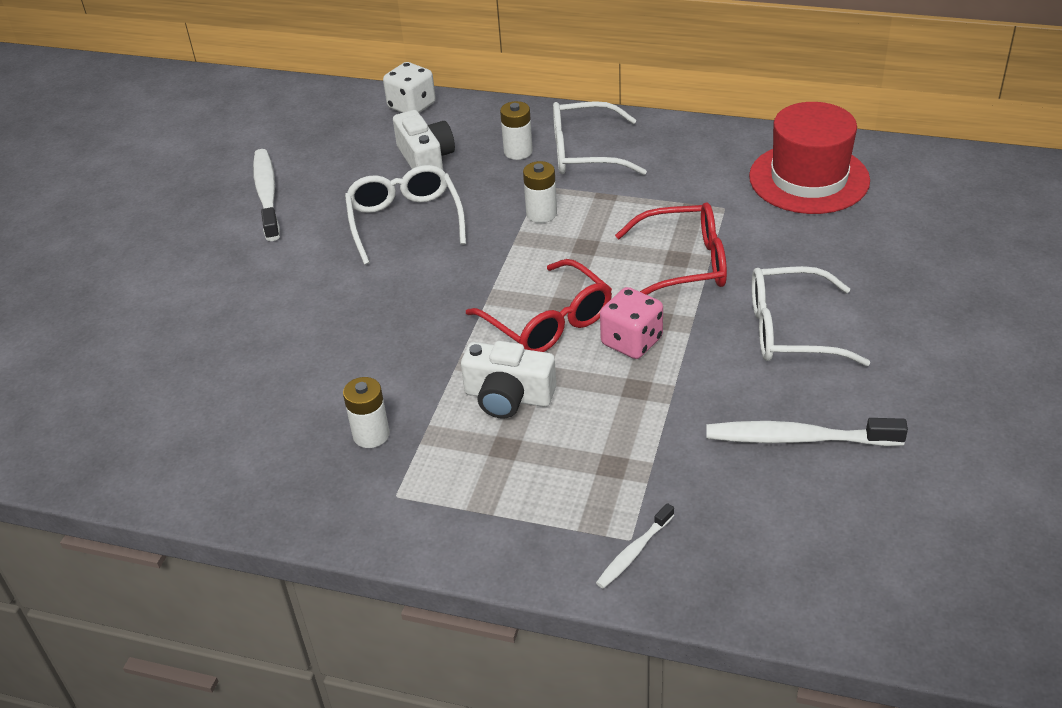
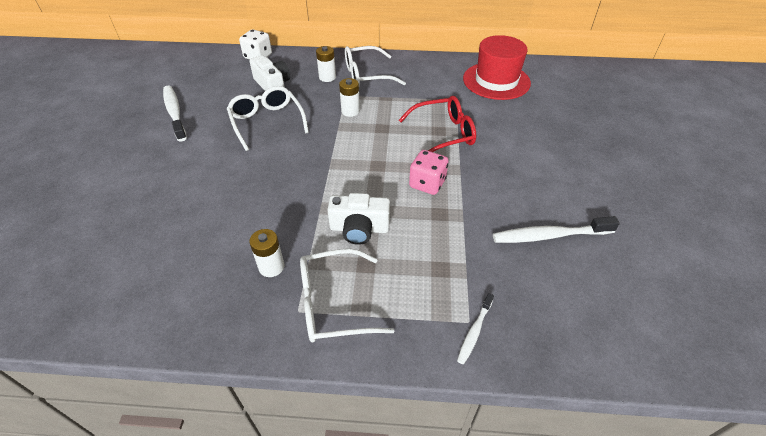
camera: 15 degrees left, 5 degrees up
(547, 321) = (371, 176): red glasses -> none
(792, 330) = (520, 167): white glasses -> white glasses (334, 303)

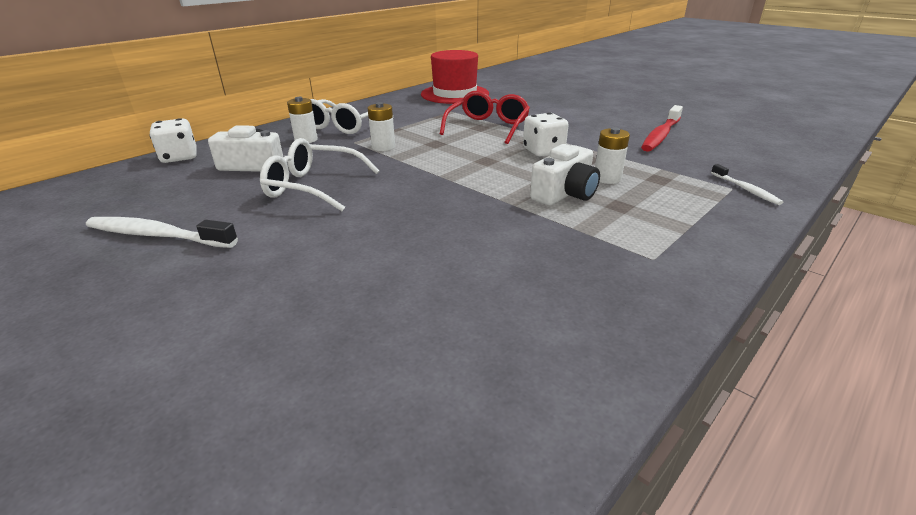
camera: 50 degrees left, 15 degrees down
(271, 267) = (568, 253): white battery -> white battery (607, 178)
(334, 303) = (660, 236): white glasses -> none
(427, 184) = (543, 151): pink dice -> white dice
(549, 235) = (660, 135): white toothbrush -> red toothbrush

